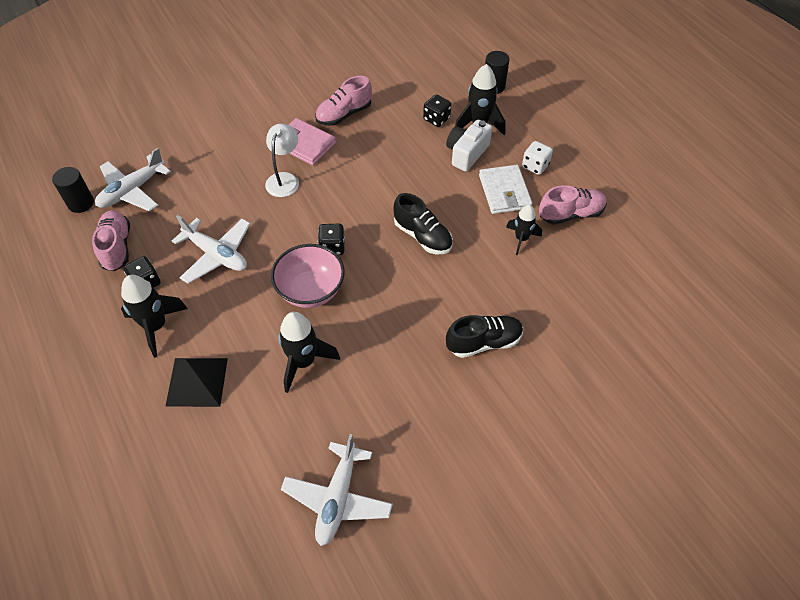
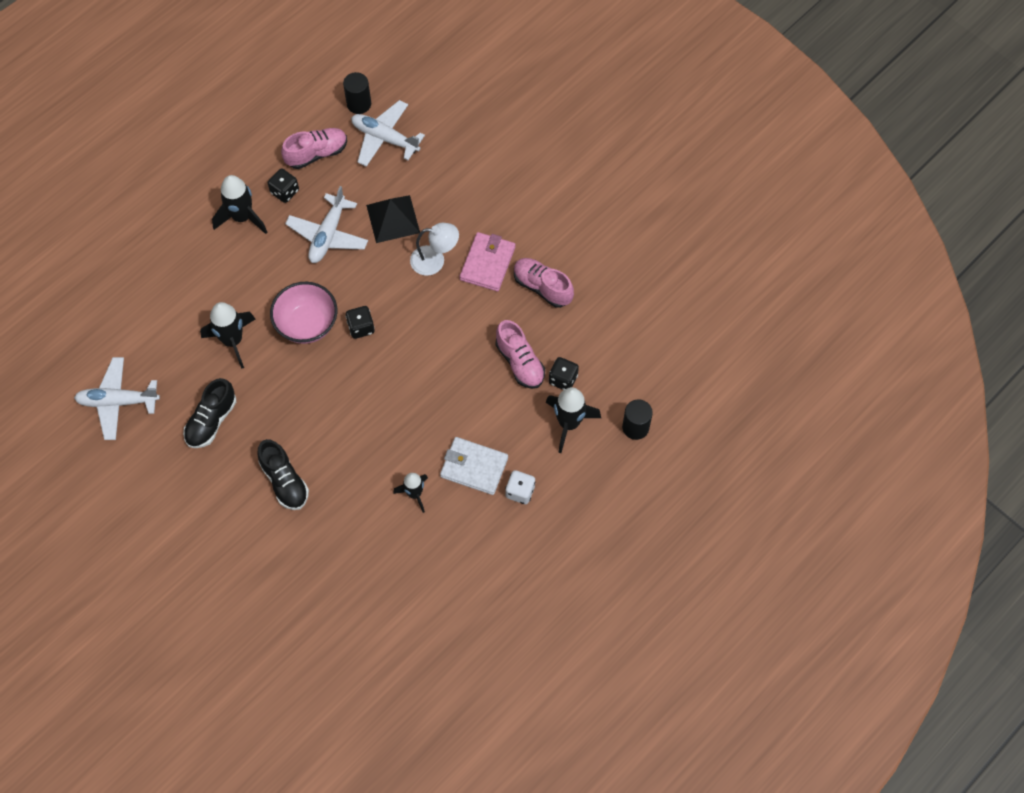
camera: 75 degrees right, 10 degrees up
(197, 381) = (197, 267): black pyramid -> black pyramid (393, 219)
(422, 236) = (394, 403): black shoe -> black shoe (211, 421)
(467, 153) = (519, 420): white camera -> none
(504, 192) = (474, 467): white wallet -> white wallet turned 45 degrees clockwise
(571, 214) = (460, 537): pink shoe -> pink shoe (520, 362)

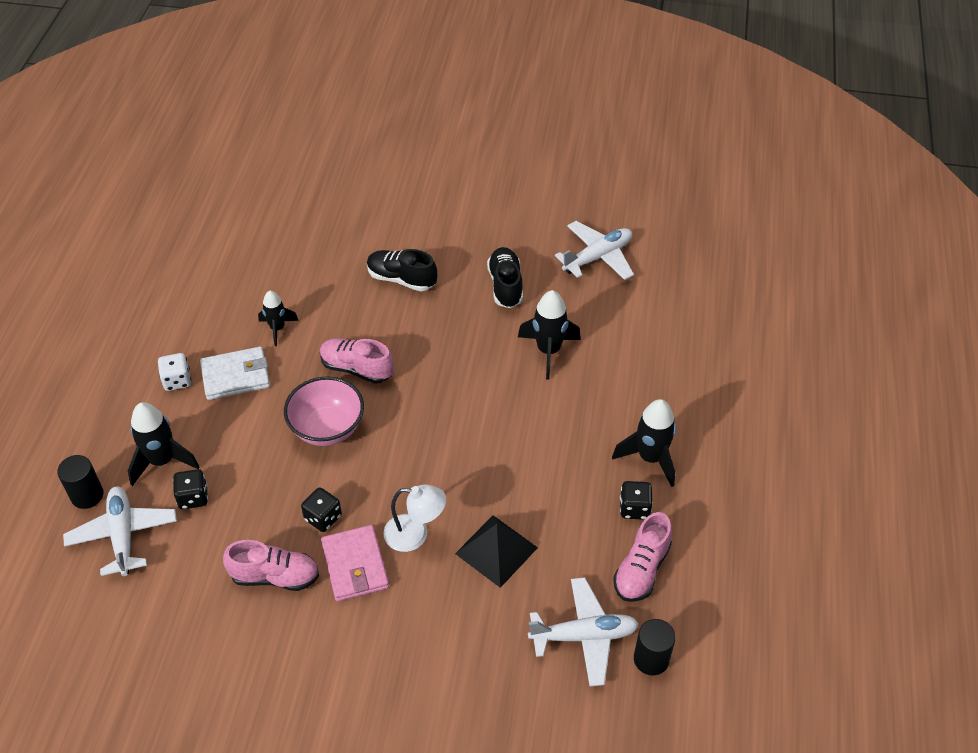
camera: 145 degrees right, 15 degrees down
(307, 324) = (493, 402): pink bowl -> pink bowl (327, 428)
(328, 235) = (549, 493): white plane -> white plane (123, 535)
(361, 327) = (438, 428): black dice -> black dice (323, 518)
(435, 260) = (415, 534): white lamp -> white lamp turned 135 degrees counterclockwise
(520, 362) = (250, 487): pink shoe -> pink shoe (356, 368)

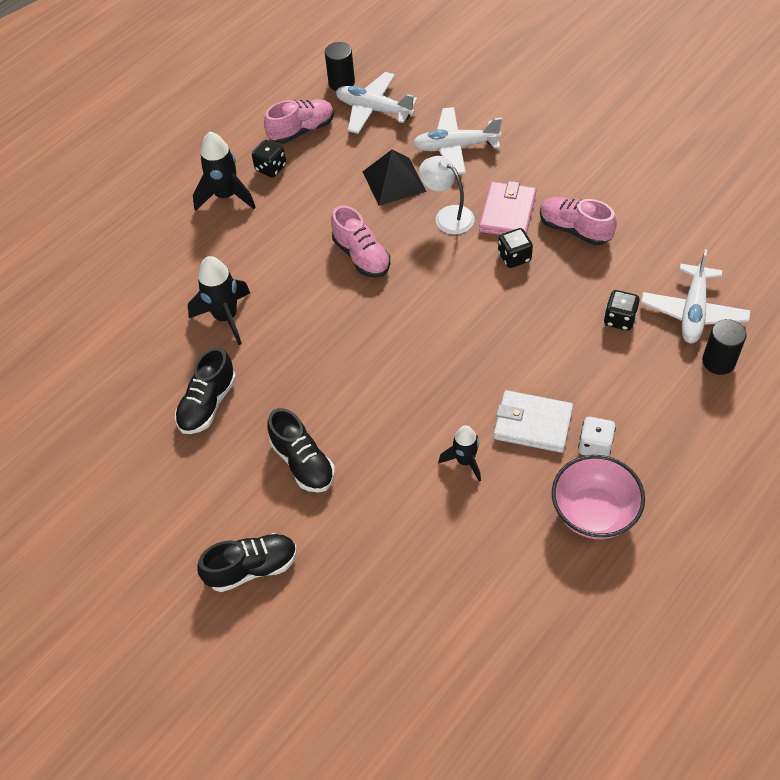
camera: 145 degrees left, 5 degrees up
(162, 461) = (637, 365): black rocket -> none
(327, 428) = (470, 331): pink bowl -> pink bowl (593, 513)
(356, 368) = (410, 378): pink shoe -> pink shoe (361, 256)
(390, 210) = (252, 568): none -> black shoe
(597, 257) = (95, 394): white plane -> white plane (455, 147)

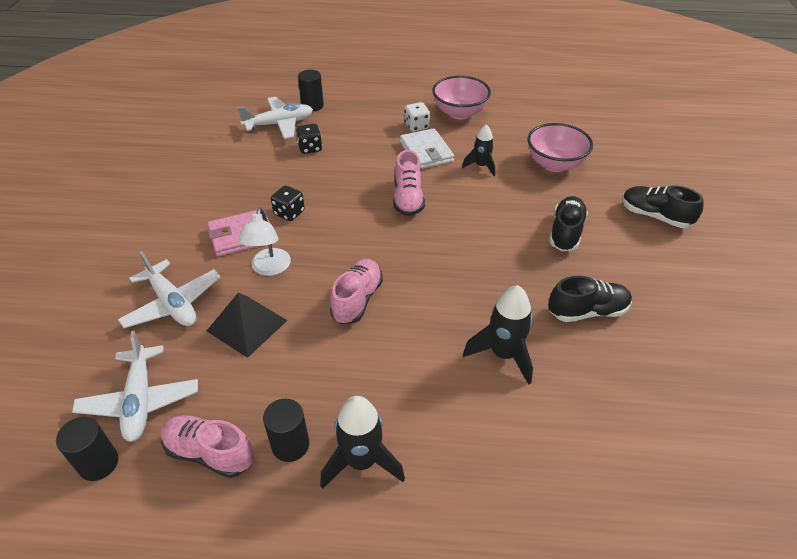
camera: 130 degrees left, 10 degrees down
(271, 168) = (290, 445): black dice -> black cylinder
(410, 541) = (555, 164): none -> pink bowl
(574, 229) = (237, 195): pink shoe -> pink shoe (408, 199)

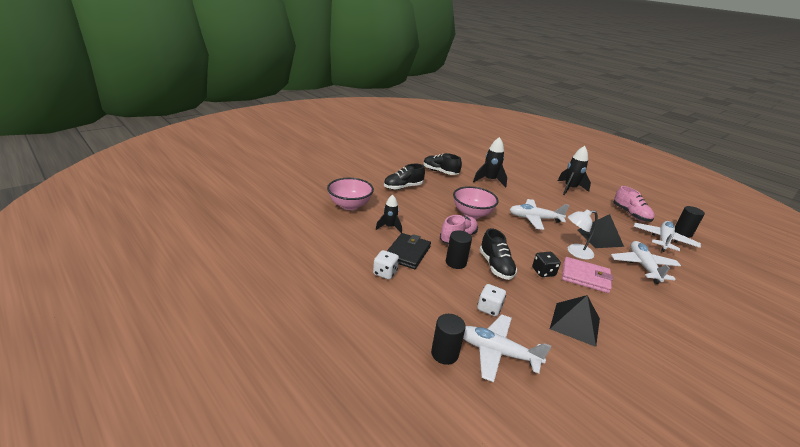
camera: 140 degrees left, 15 degrees down
(232, 177) = (575, 323): none -> black pyramid
(269, 268) = (575, 252): white lamp -> white lamp turned 150 degrees counterclockwise
(290, 445) = (595, 202): black cylinder -> black cylinder (456, 262)
(310, 148) = (489, 308): black dice -> white dice
(357, 300) = (534, 219): pink shoe -> white plane
(426, 152) = (407, 253): white wallet -> black wallet
(459, 113) = (339, 262): pink bowl -> pink bowl (472, 214)
(655, 216) = (355, 171): black shoe -> black shoe (495, 266)

